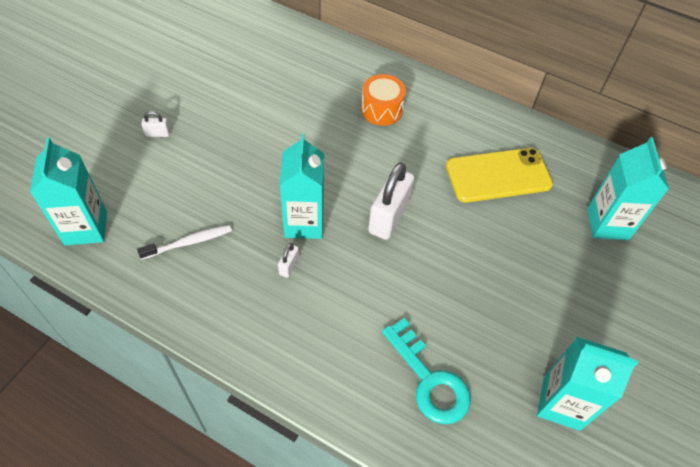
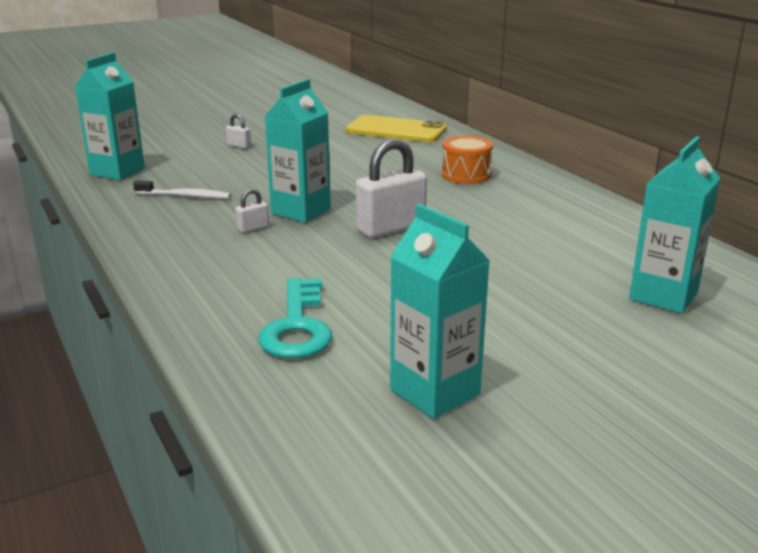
camera: 35 degrees right, 30 degrees down
(498, 175) = (552, 235): yellow phone -> yellow phone (396, 130)

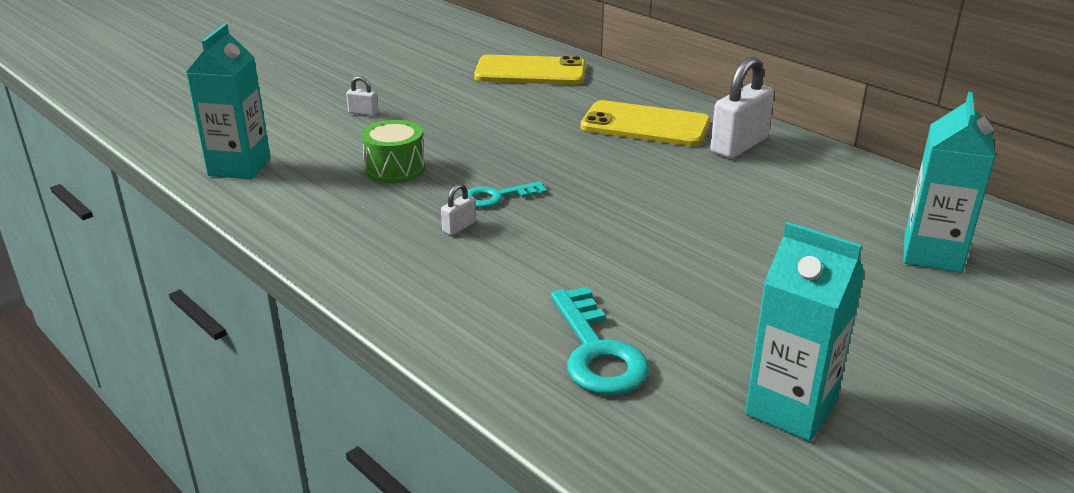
camera: 15 degrees left, 5 degrees up
(184, 196) = (348, 193): white toothbrush -> none
(233, 184) = (395, 169): none -> green drum
(301, 211) = (497, 197): turquoise carton -> turquoise key
(391, 228) = (611, 206): white padlock -> white padlock (739, 145)
(466, 175) = (645, 125): orange drum -> yellow phone

